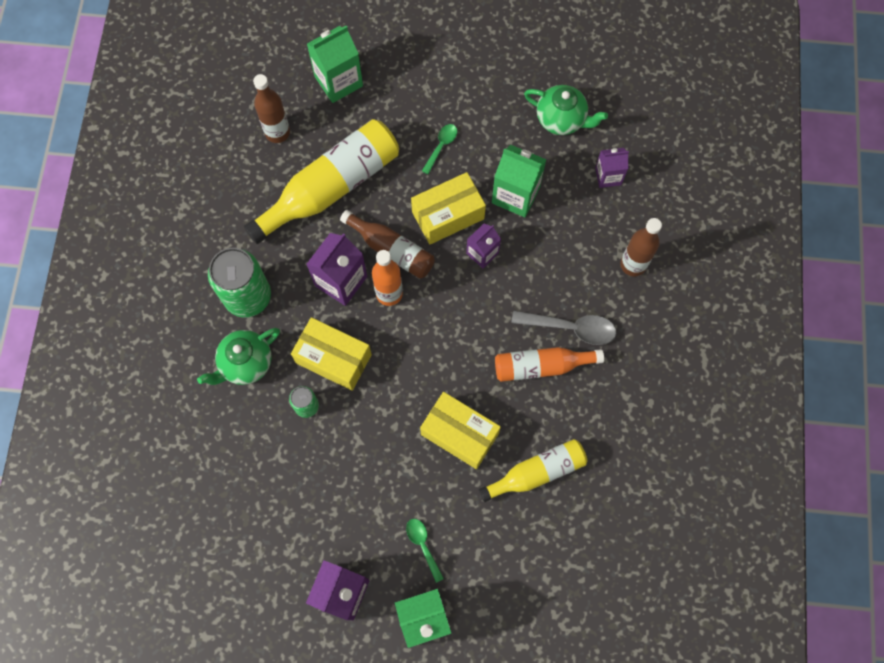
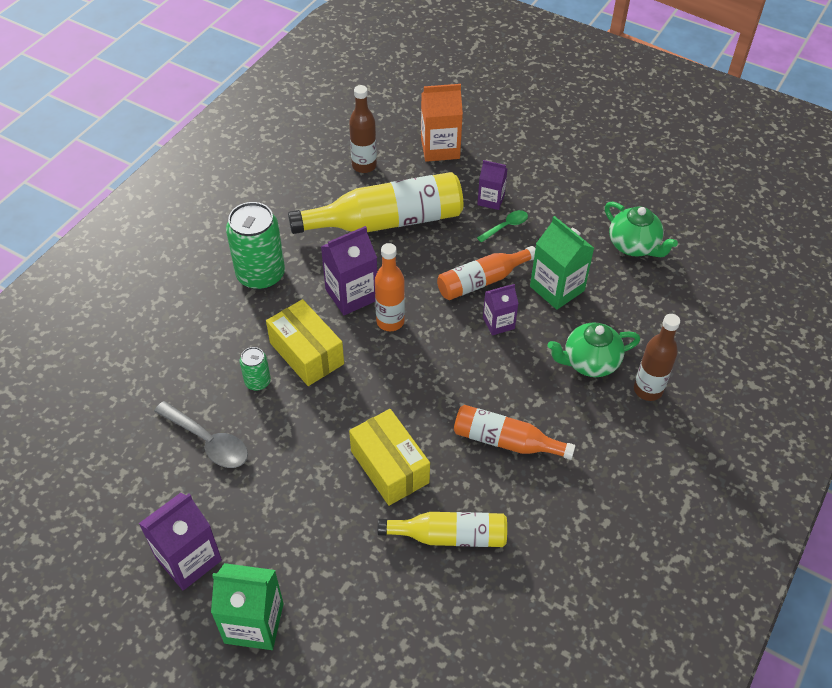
camera: 25 degrees right, 20 degrees down
(246, 363) = (225, 325): green teapot -> green teapot (589, 362)
(338, 81) = (440, 148): green carton -> orange carton
(391, 250) = (413, 288): brown bottle -> none
(423, 545) = (294, 552): green spoon -> none
(448, 215) = (482, 281): yellow box -> orange bottle
(571, 328) = (554, 420): grey spoon -> grey spoon (208, 441)
(608, 176) = (658, 307): purple carton -> purple carton (491, 200)

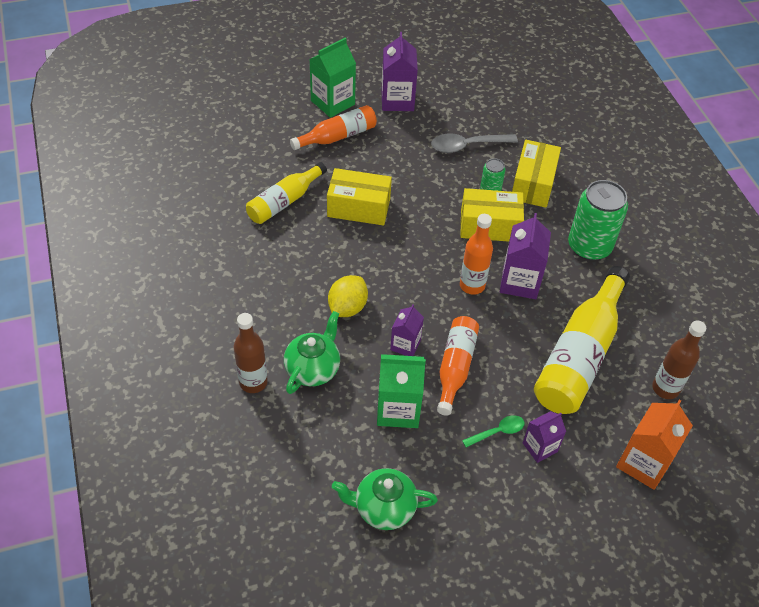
camera: 130 degrees right, 0 degrees up
(216, 356) = (533, 184): none -> yellow box
(506, 226) = (497, 432): green spoon -> green spoon turned 120 degrees counterclockwise
(506, 441) = (310, 272): orange bottle -> orange bottle (338, 136)
(509, 386) = (347, 307): none -> yellow lemon

